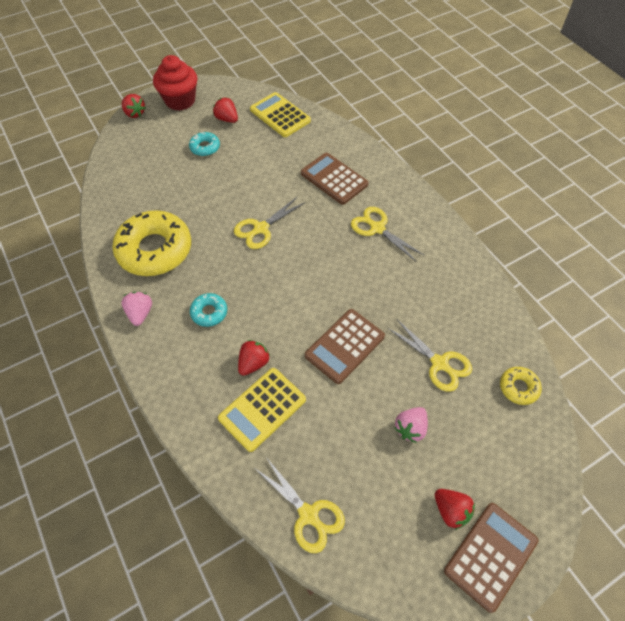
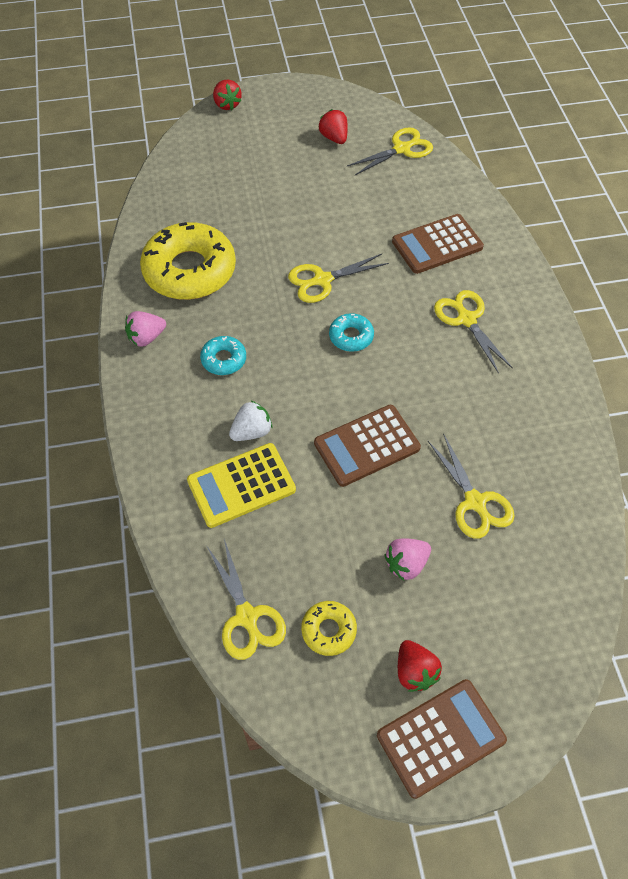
camera: 20 degrees right, 0 degrees up
(140, 313) = (146, 337): pink strawberry -> pink strawberry turned 135 degrees counterclockwise
(180, 101) = (286, 102): red cupcake -> none
(205, 147) = (294, 166): turquoise donut -> turquoise donut (351, 336)
(253, 363) = (252, 432): red strawberry -> white strawberry
(280, 115) = (401, 149): yellow calculator -> yellow scissors
(334, 179) = (437, 244): brown calculator -> brown calculator turned 90 degrees counterclockwise
(518, 388) = (564, 562): yellow donut -> yellow donut (328, 630)

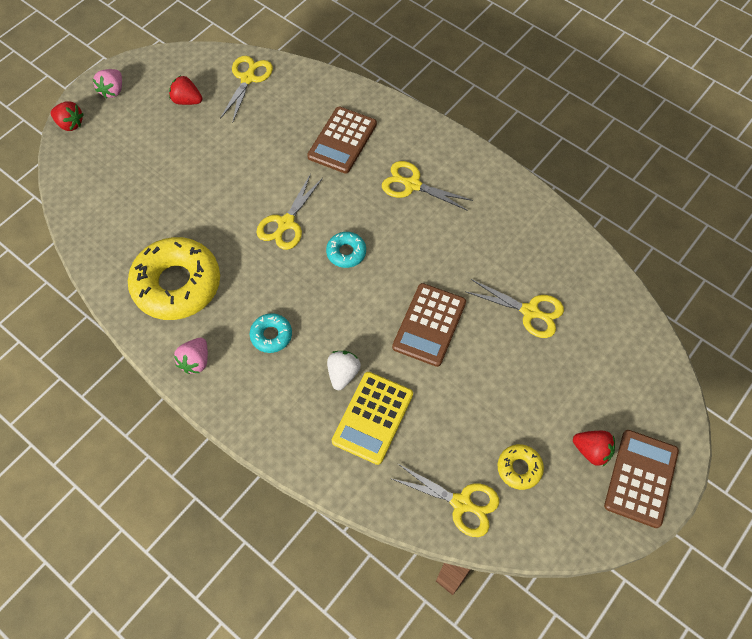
camera: 40 degrees left, 5 degrees up
(406, 564) = (526, 386): pink strawberry -> pink strawberry (113, 91)

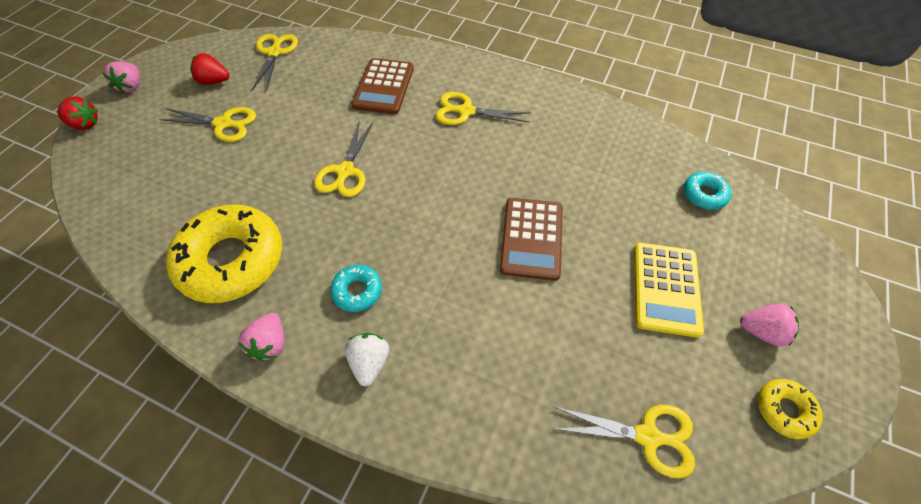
camera: 15 degrees left, 5 degrees down
(343, 374) = (454, 314): white strawberry -> white strawberry (370, 362)
(346, 252) = (418, 186): turquoise donut -> turquoise donut (704, 194)
(373, 418) = (505, 357): yellow calculator -> yellow calculator (666, 288)
(519, 468) = (694, 373): yellow donut -> yellow donut (784, 410)
(529, 311) = (629, 202): yellow scissors -> yellow scissors (223, 124)
(591, 451) = (761, 331): red strawberry -> pink strawberry
(641, 478) = (828, 348): brown calculator -> none

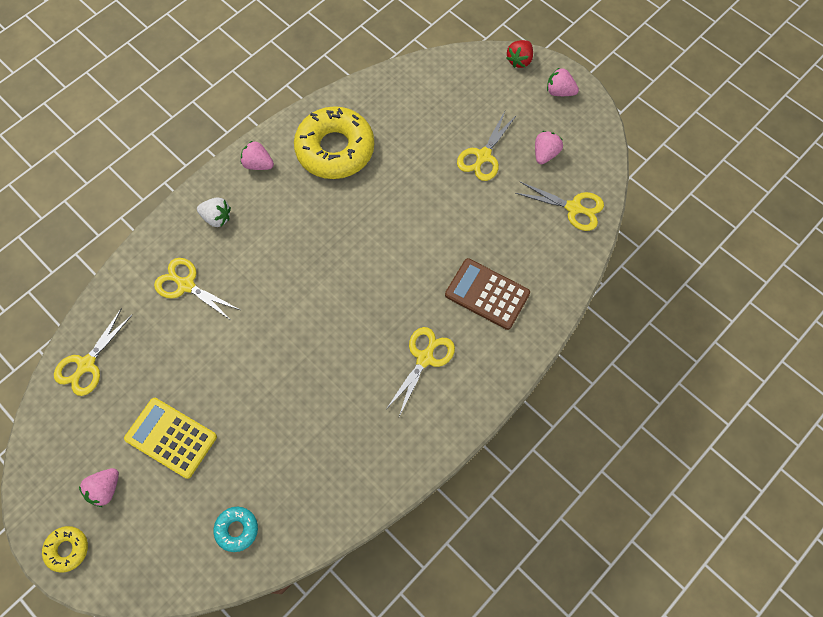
camera: 110 degrees right, 10 degrees up
(214, 81) = (545, 154): red strawberry -> pink strawberry
(345, 171) = (390, 237): yellow scissors -> yellow scissors (186, 285)
(357, 291) = (272, 222): turquoise donut -> none
(531, 238) = (261, 357): brown calculator -> none
(784, 410) = (52, 464): yellow donut -> yellow donut (67, 549)

